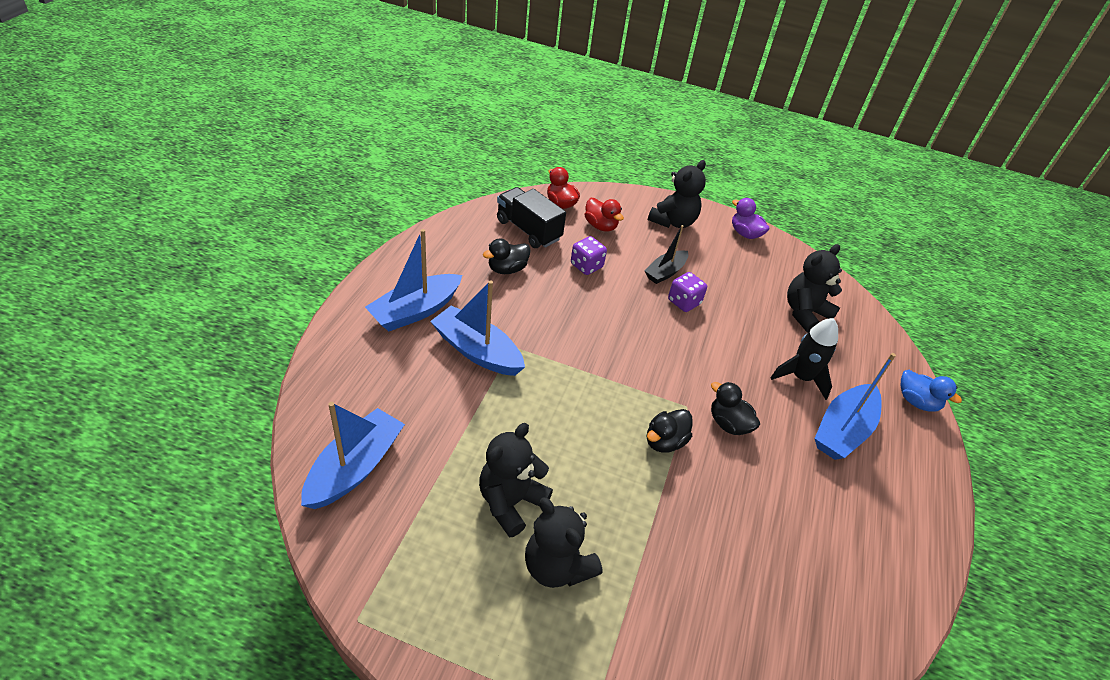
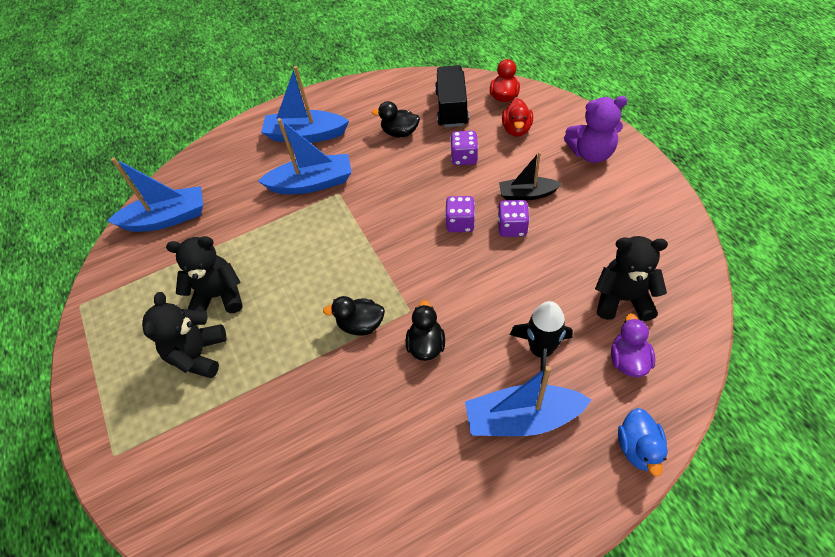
camera: 55 degrees right, 10 degrees up
(477, 351) = (312, 183): blue boat -> blue boat turned 90 degrees clockwise
(644, 318) = (460, 223): none -> purple dice
(673, 221) = (591, 153): black teddy bear -> purple teddy bear
(745, 233) = (655, 195): purple duck -> purple duck (628, 360)

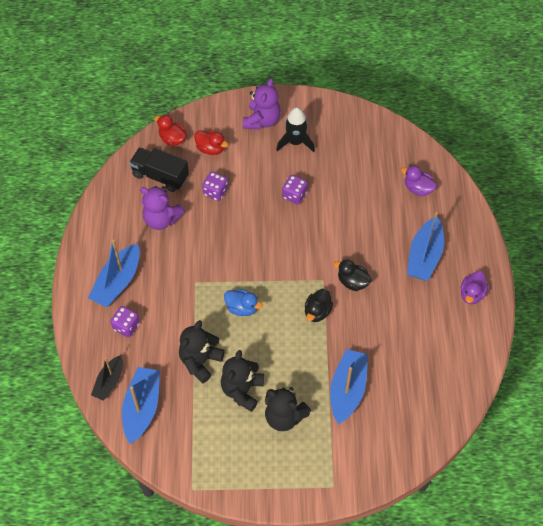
camera: 70 degrees left, 5 degrees up
(312, 183) = (173, 296): blue boat -> blue boat (347, 389)
(400, 132) = (161, 219): black duck -> purple teddy bear
(460, 223) = (272, 221): purple dice -> purple dice (126, 326)
(498, 518) = (472, 294): none -> purple duck
(527, 194) = (272, 173): black boat -> black boat (109, 382)
(541, 350) = (389, 226): black rocket -> black rocket (295, 142)
(623, 299) = (379, 168): black teddy bear -> black teddy bear (200, 361)
(638, 448) = (467, 213): blue duck -> blue duck (242, 308)

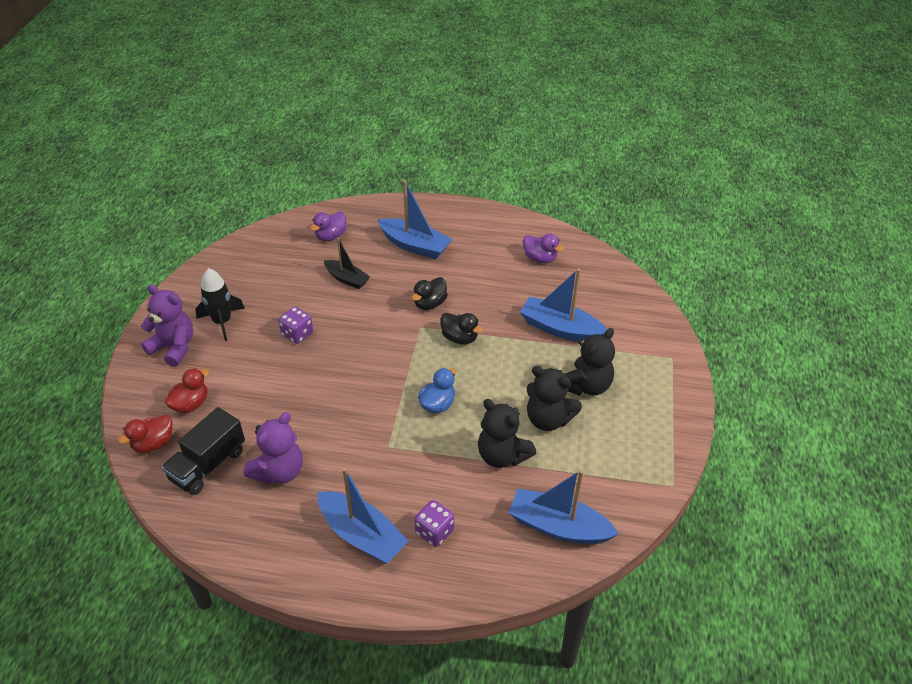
camera: 80 degrees left, 15 degrees down
(109, 382) = (515, 561): black boat -> black boat (347, 279)
(215, 192) = (260, 408): purple dice -> none
(472, 294) = (468, 222): purple duck -> purple duck (540, 258)

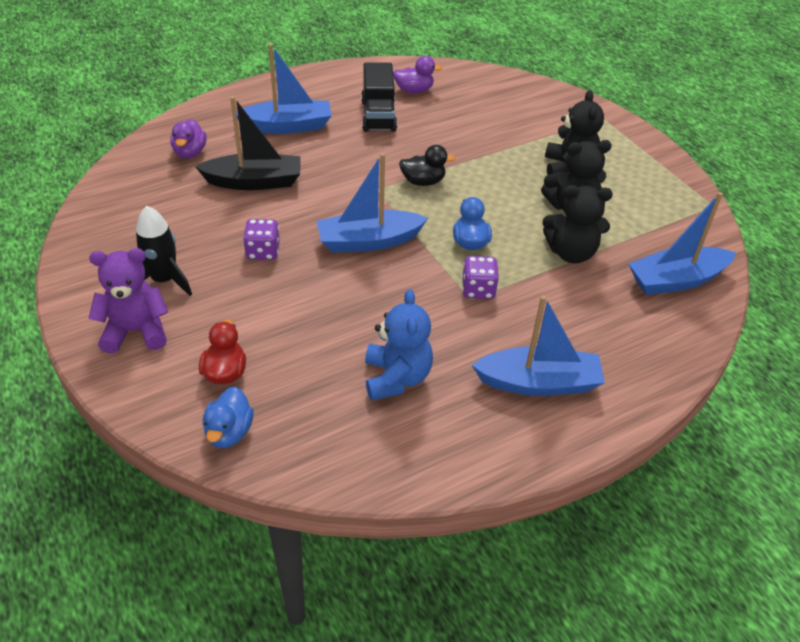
camera: 40 degrees left, 0 degrees up
(153, 444) = (229, 432): red duck -> blue duck
(208, 465) = (316, 415): black truck -> black truck (378, 116)
(279, 471) = (396, 378): purple teddy bear -> blue teddy bear
(347, 279) = (254, 182): black boat -> black boat, size x1.58
(430, 304) = (362, 167): black duck -> none
(434, 532) = (593, 342): purple dice -> purple dice (478, 289)
(560, 329) = (496, 136): blue boat -> blue boat (369, 241)

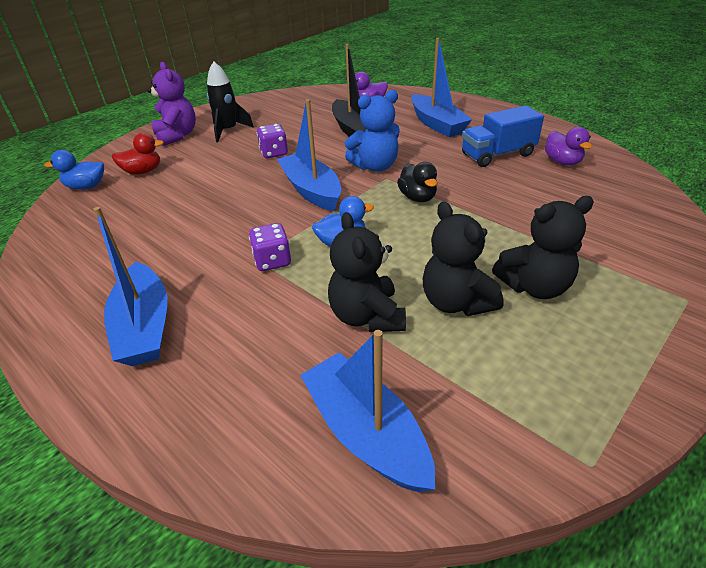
camera: 75 degrees right, 5 degrees down
(378, 116) = (497, 155): black truck -> blue truck
(396, 378) = (144, 241): blue teddy bear -> blue teddy bear (375, 166)

